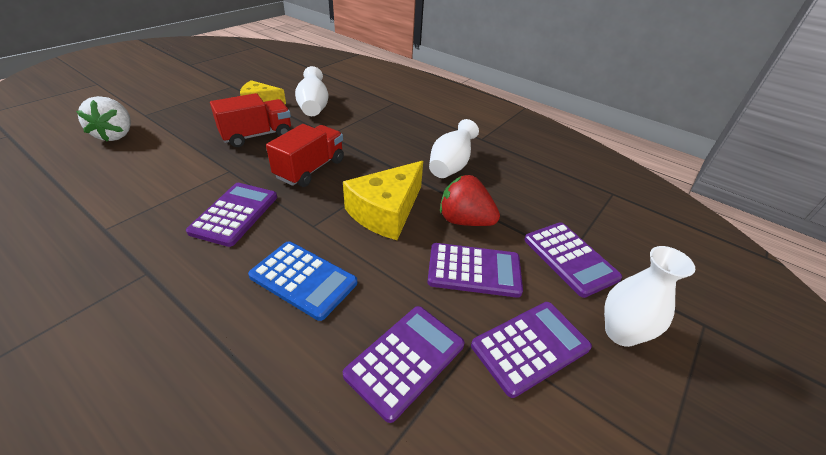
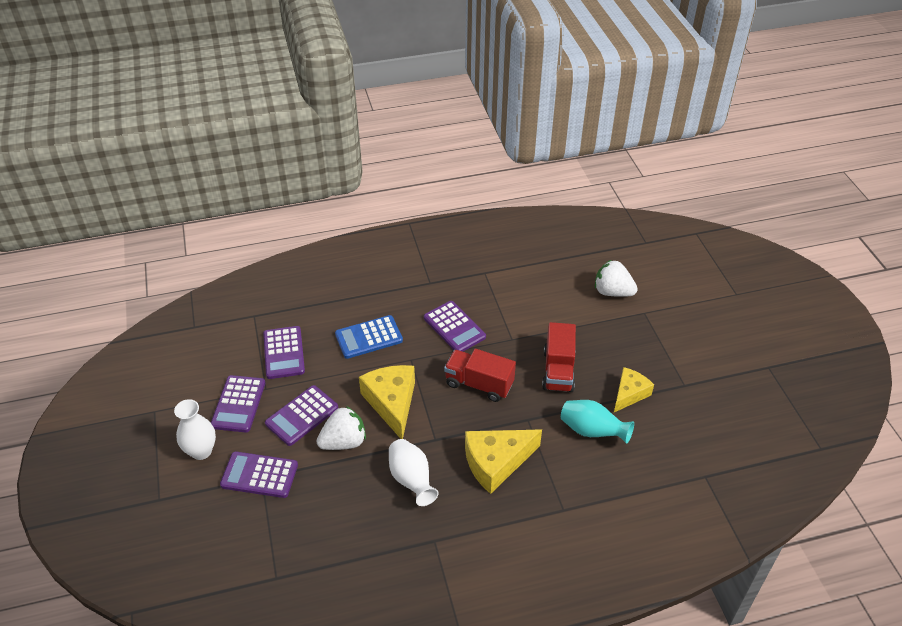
camera: 130 degrees right, 5 degrees up
(310, 169) = (479, 384): red truck -> red truck turned 135 degrees clockwise
(313, 107) = (592, 431): white vase -> turquoise vase
(387, 135) = (496, 463): none -> yellow cheese
(464, 221) = (344, 442): red strawberry -> white strawberry

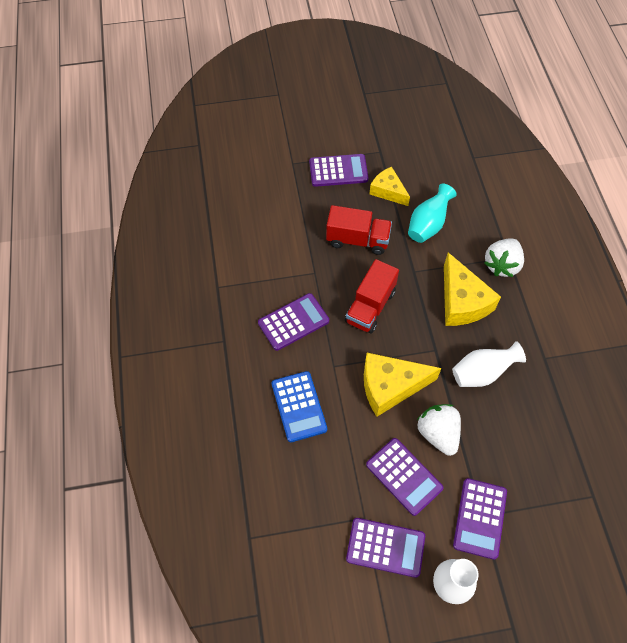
camera: 85 degrees left, 15 degrees up
(283, 353) = (313, 499): purple calculator -> purple calculator (338, 171)
(612, 292) = (262, 182): white strawberry -> white strawberry (502, 265)

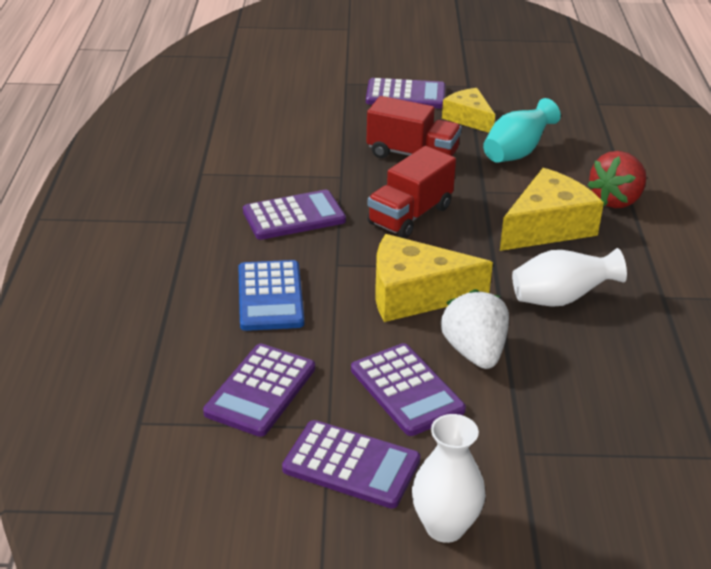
camera: 10 degrees right, 25 degrees down
(462, 302) = (547, 227): yellow cheese -> yellow cheese turned 120 degrees counterclockwise
(479, 518) = (517, 454): purple calculator -> purple calculator (260, 390)
(502, 265) = (616, 200): white strawberry -> red strawberry

